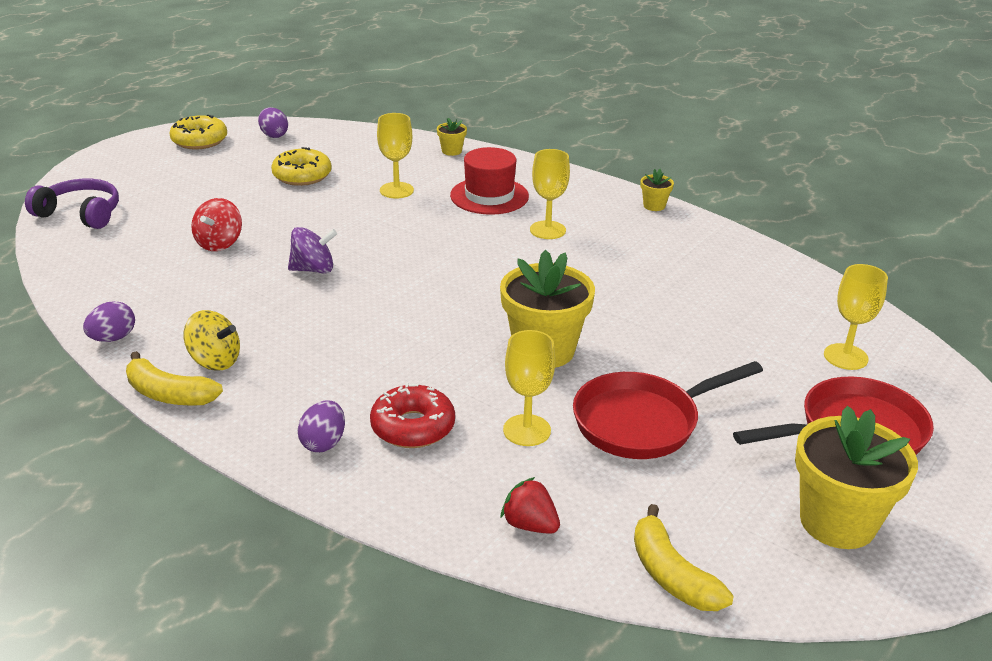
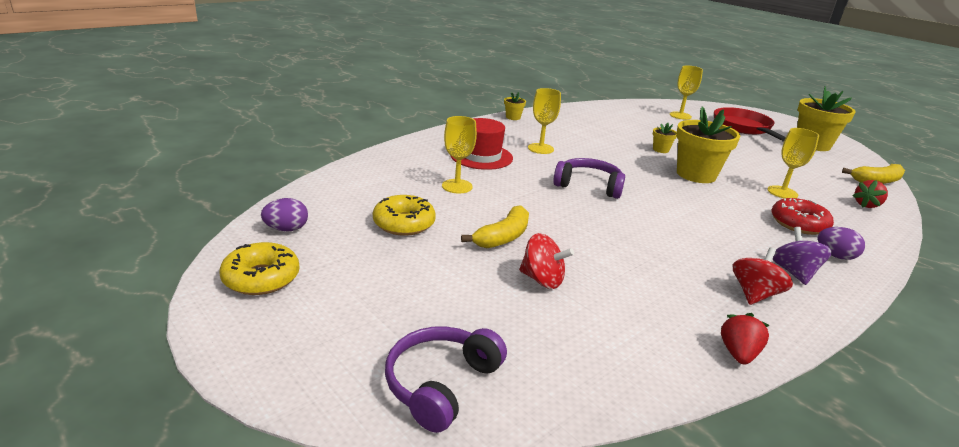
camera: 80 degrees left, 5 degrees down
(113, 338) = (738, 353): purple egg -> red strawberry
(169, 394) = (814, 320): yellow banana -> yellow banana (503, 237)
(215, 361) = (754, 294): yellow spinning top -> red spinning top
(313, 269) = (596, 236): purple spinning top -> purple spinning top (794, 273)
(445, 264) = (588, 186): none -> purple headphones
(451, 151) = (390, 156): yellow flower pot -> yellow flower pot (660, 150)
(642, 422) = (758, 164): red pan -> none

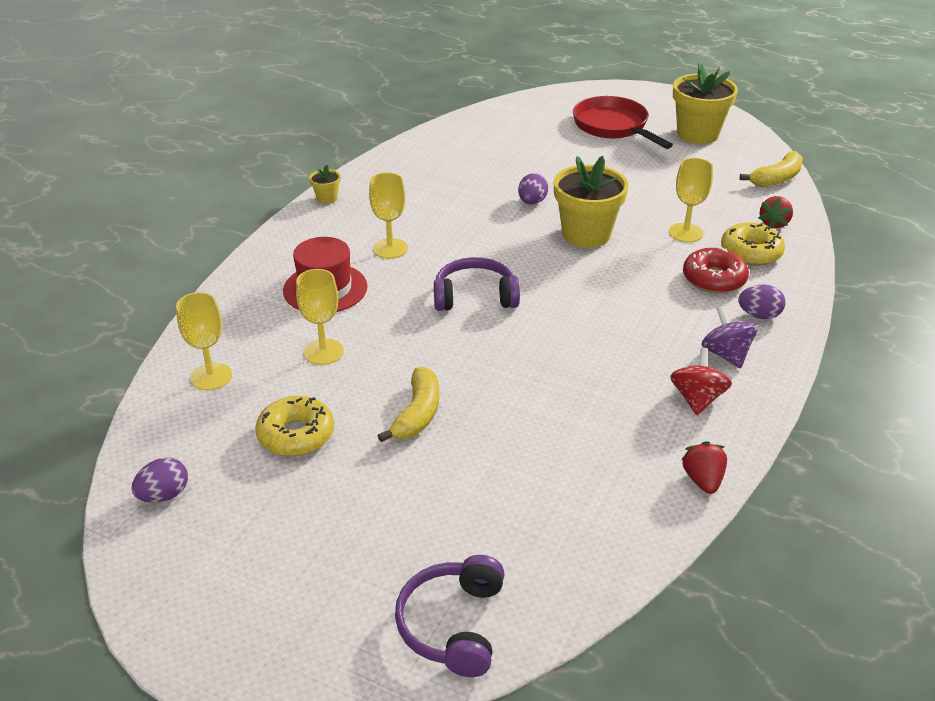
camera: 20 degrees left, 10 degrees up
(261, 278) = (187, 574): yellow donut -> yellow donut (751, 252)
(542, 280) = (487, 459): red spinning top -> none
(660, 150) = (532, 202): yellow flower pot -> purple egg
(680, 115) = (532, 126): yellow goblet -> yellow goblet (211, 377)

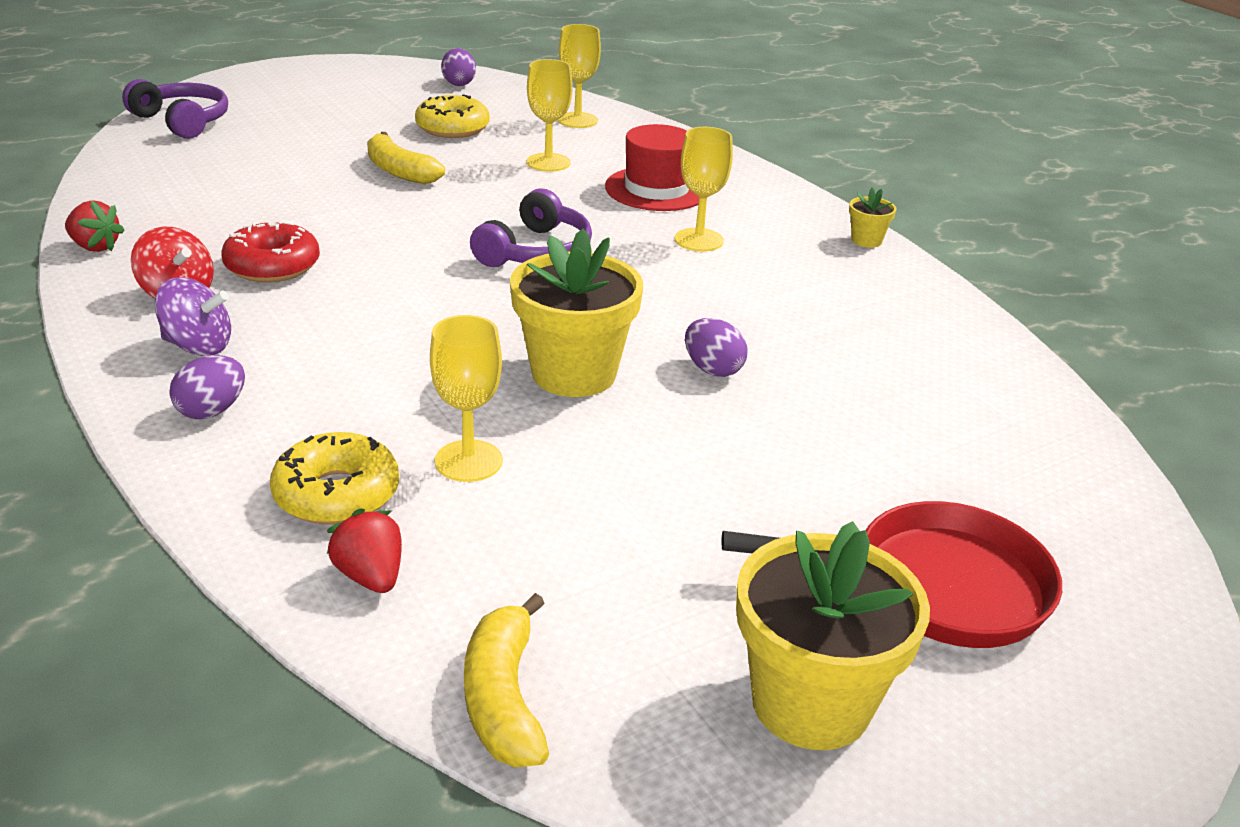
camera: 120 degrees right, 5 degrees down
(714, 279) = (332, 420): red donut -> red donut (272, 266)

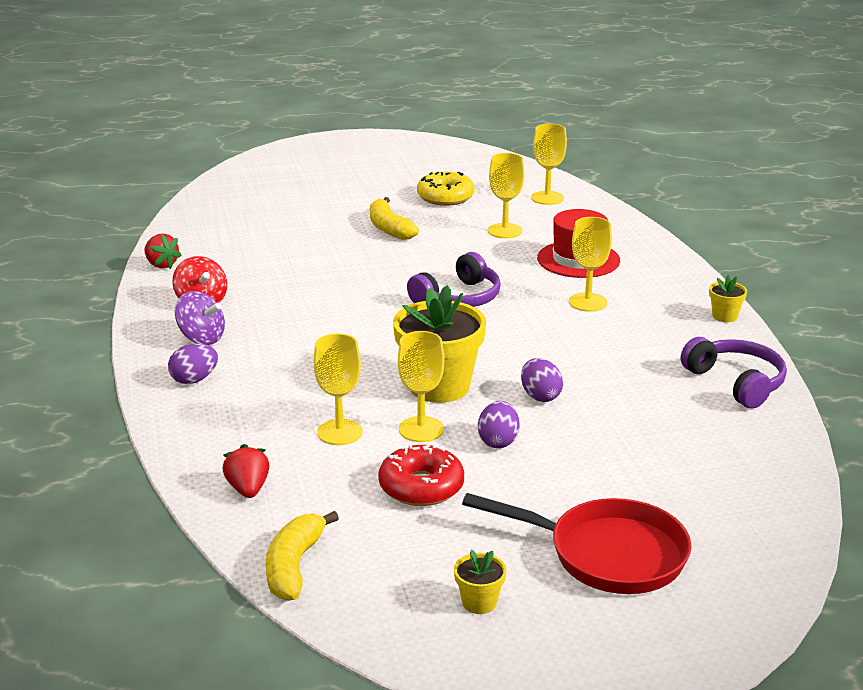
camera: 20 degrees right, 5 degrees down
(182, 121) = (251, 177): purple headphones -> purple headphones (736, 382)
(272, 266) = (270, 290): red donut -> red donut (421, 487)
(337, 494) = (248, 440): yellow donut -> none
(459, 83) = (469, 160): purple egg -> purple egg (498, 441)
(582, 439) = (421, 429): none -> yellow goblet
(811, 703) = (479, 602): yellow flower pot -> yellow flower pot, size x0.45

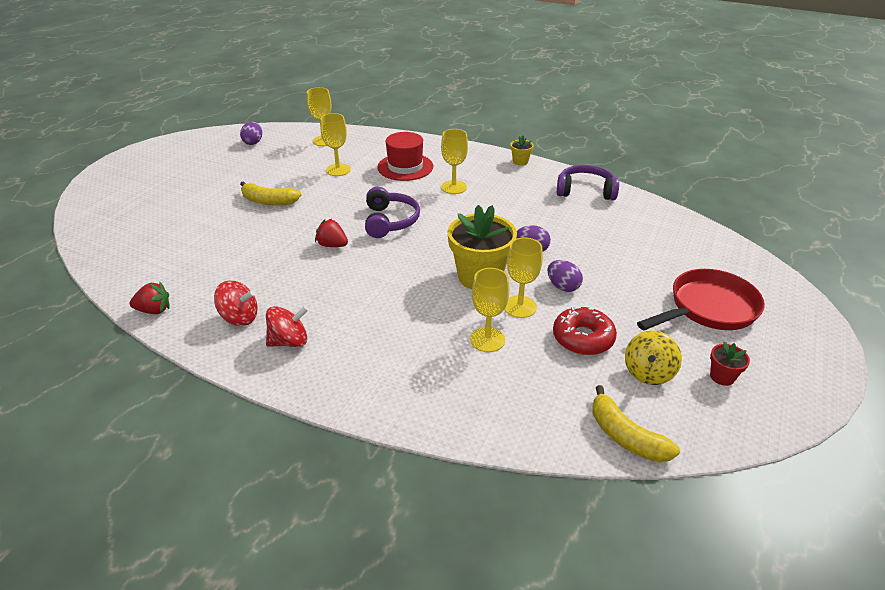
camera: 50 degrees left, 10 degrees up
(194, 380) = (341, 372): purple egg -> purple egg (253, 142)
(201, 338) = (289, 341): purple spinning top -> red spinning top
(248, 489) = (513, 414): red strawberry -> red strawberry (332, 245)
(418, 548) = (648, 372): none -> yellow spinning top
(445, 197) = (266, 166): yellow donut -> none
(479, 602) = (722, 377): yellow flower pot -> red flower pot

